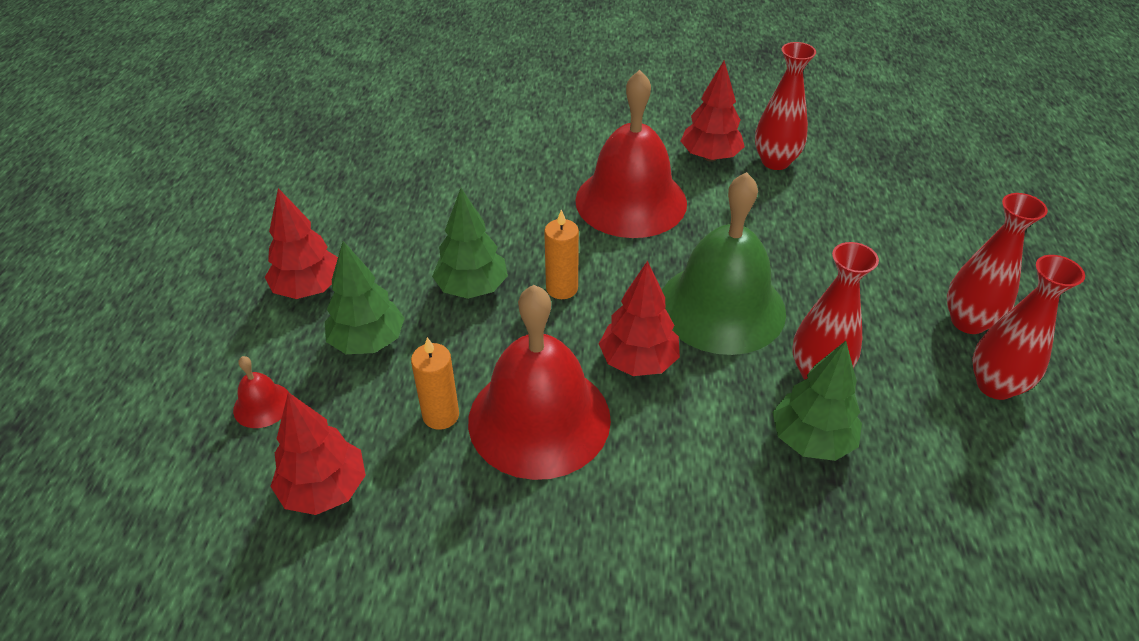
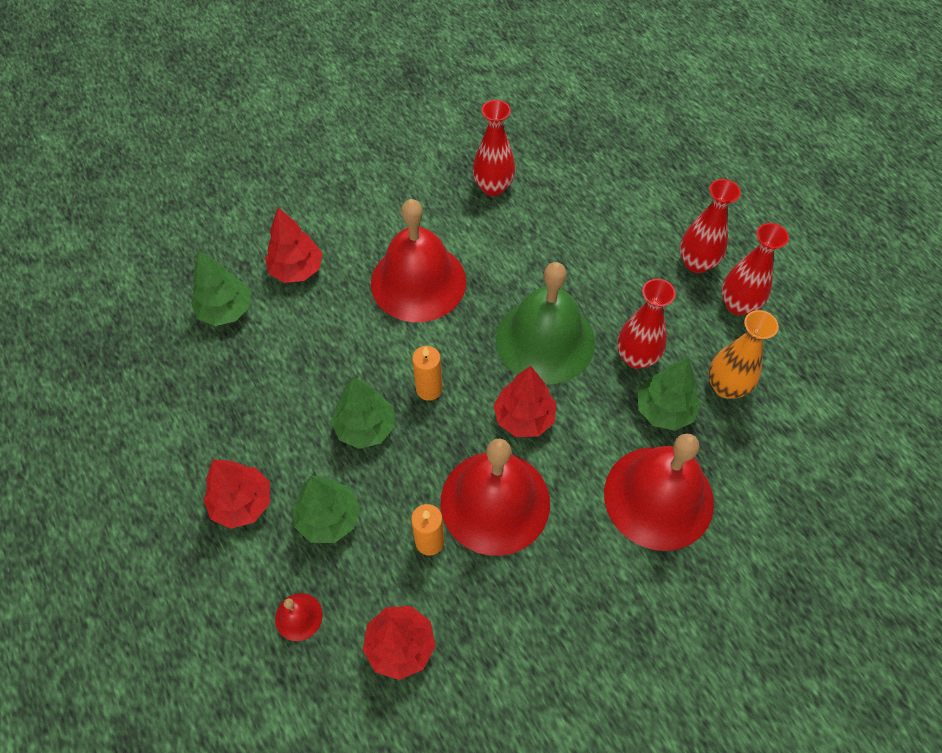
camera: 35 degrees left, 15 degrees up
(438, 147) = (226, 310): none -> green tree
(710, 157) = (444, 207): red tree -> red tree (297, 269)
(732, 522) = (658, 497): none -> red bell
(914, 458) = (726, 386): none -> orange vase

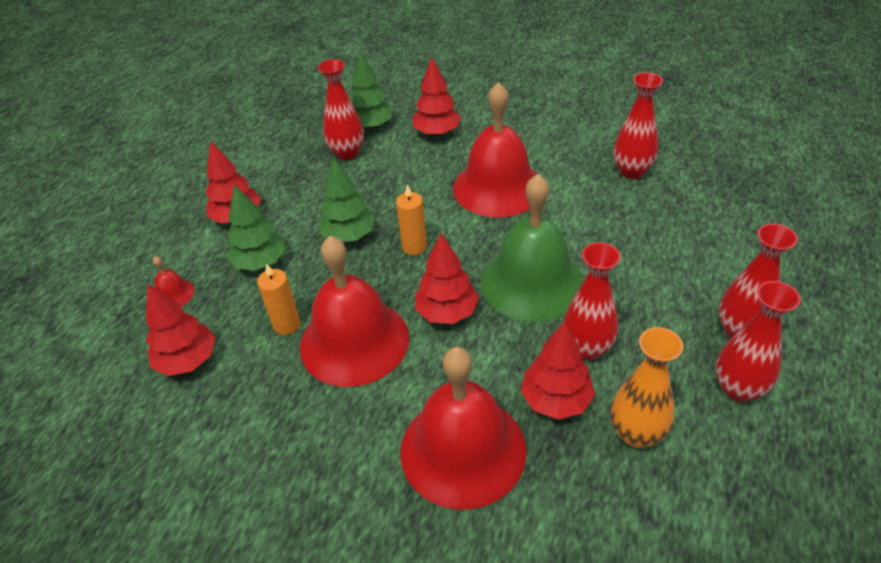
camera: 55 degrees right, 15 degrees down
(245, 355) = (347, 153): none -> red vase
(664, 410) = (556, 400): green tree -> red tree

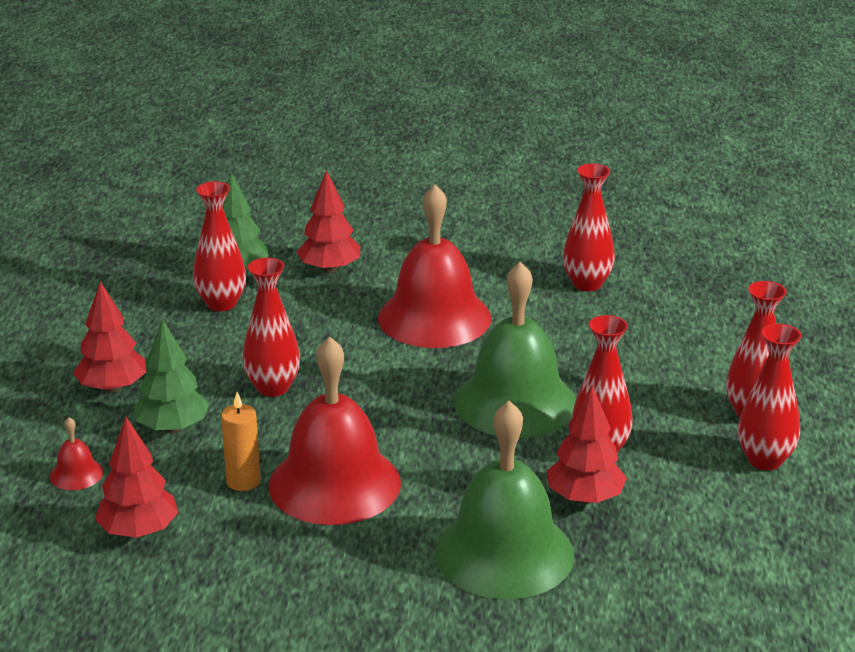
camera: 20 degrees left, 15 degrees down
(349, 236) = (273, 388): green tree -> red vase
(414, 247) = (360, 388): orange candle -> none
(447, 313) = (430, 443): red tree -> none
(463, 449) = (504, 553): red bell -> green bell
(636, 433) = (677, 511): orange vase -> none

